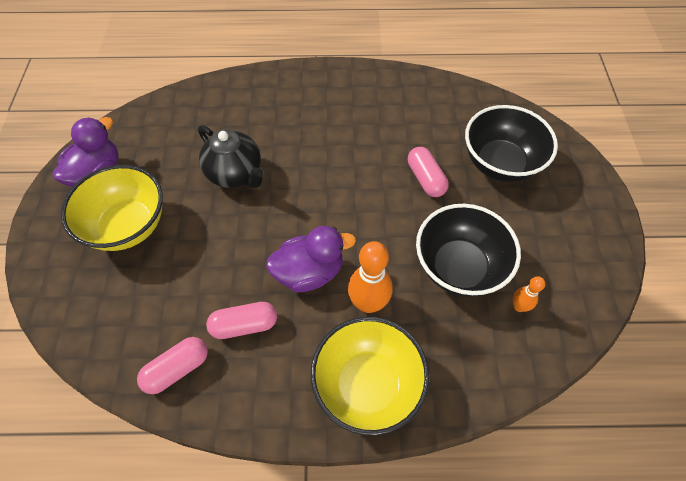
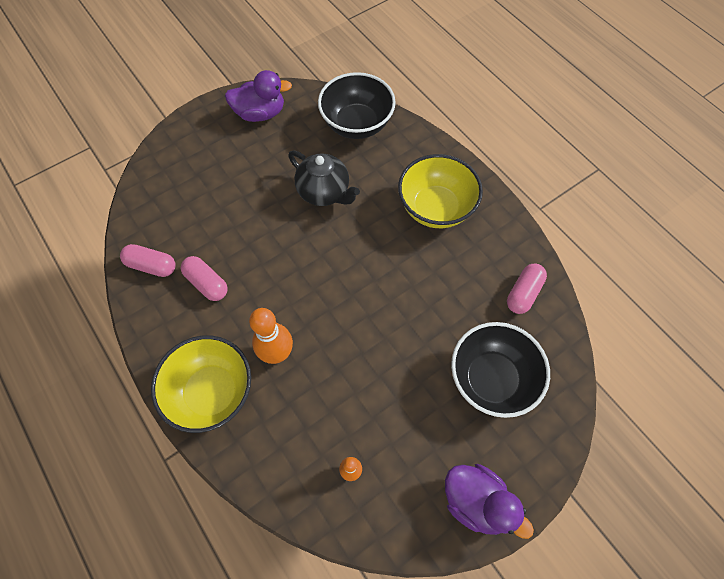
camera: 55 degrees right, 5 degrees up
(128, 226) = (233, 161): yellow bowl -> yellow bowl (435, 208)
(235, 173) = (324, 192): black teapot -> black teapot turned 60 degrees counterclockwise
(309, 272) = (275, 297): purple duck -> purple duck (476, 502)
(425, 179) = (425, 327): pink capsule -> pink capsule (523, 293)
(459, 267) = (356, 402): black bowl -> black bowl (356, 124)

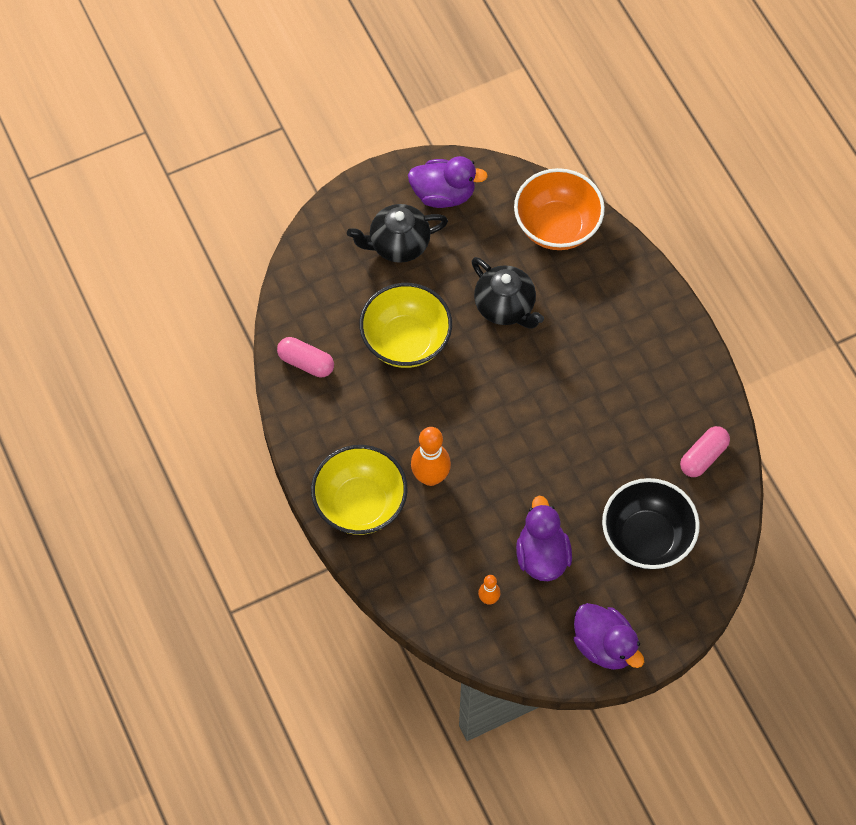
camera: 10 degrees right, 0 degrees up
(207, 283) = (364, 391): pink capsule -> none
(226, 156) = (398, 244): none -> black teapot
(356, 124) = (557, 226): black bowl -> orange bowl
(396, 414) = (542, 555): none -> purple duck
(435, 208) = (629, 346): yellow bowl -> yellow bowl (406, 341)

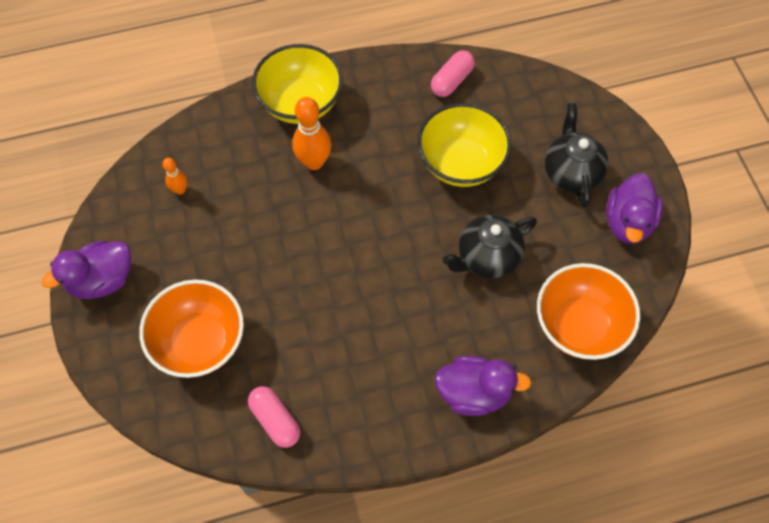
camera: 100 degrees right, 0 degrees up
(542, 555) = (209, 242): purple duck -> purple duck (474, 392)
(646, 538) = (200, 342): black bowl -> orange bowl

